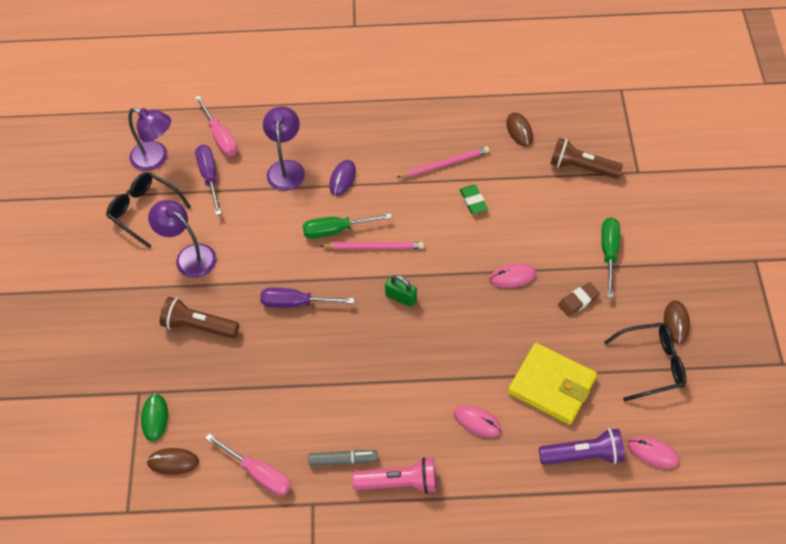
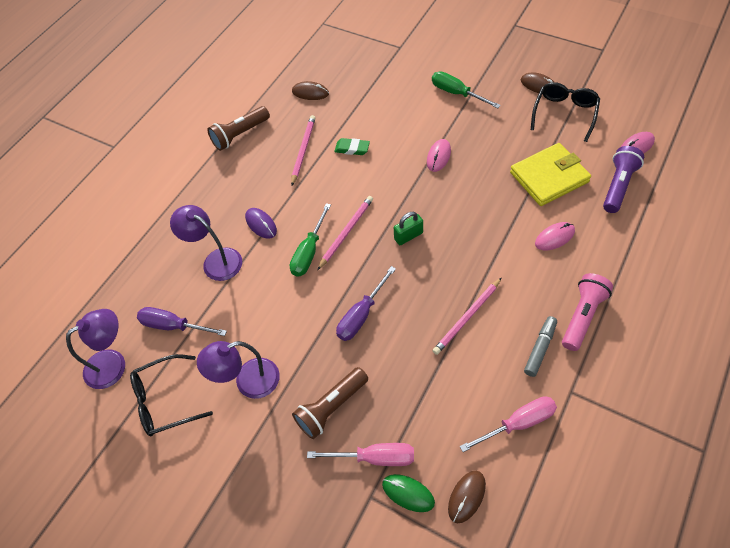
camera: 55 degrees left, 0 degrees up
(220, 137) = (137, 297): pink screwdriver -> pink screwdriver (375, 457)
(342, 386) = (467, 317): none -> pink pencil
(578, 301) = (486, 128): brown eraser -> none
(581, 167) = (372, 74): brown flashlight -> brown flashlight (240, 135)

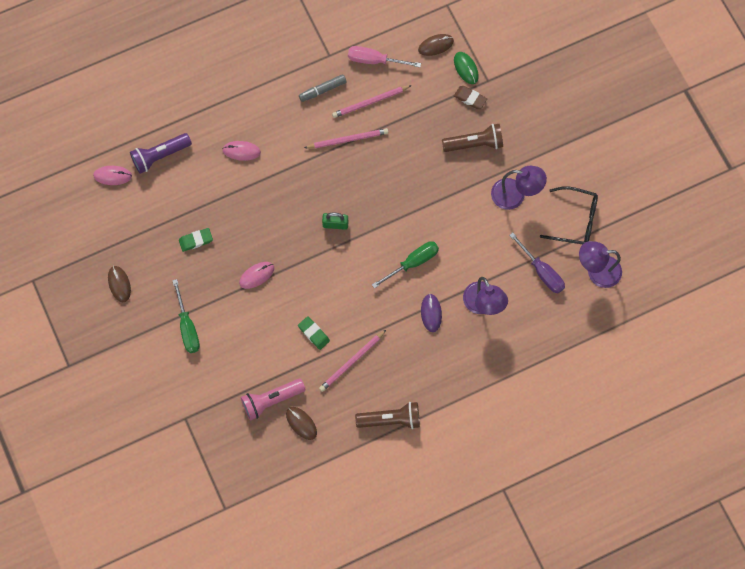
camera: 150 degrees left, 15 degrees up
(346, 233) = (376, 259): pink pencil -> pink pencil (370, 102)
(361, 315) = (412, 189): purple screwdriver -> none
(375, 457) = (470, 98): pink screwdriver -> brown eraser
(514, 148) = (196, 240): none -> green eraser
(549, 177) = (197, 198): yellow wallet -> none
(564, 114) = (130, 242): black glasses -> none
(582, 316) = (278, 90): pink flashlight -> pink flashlight (271, 400)

